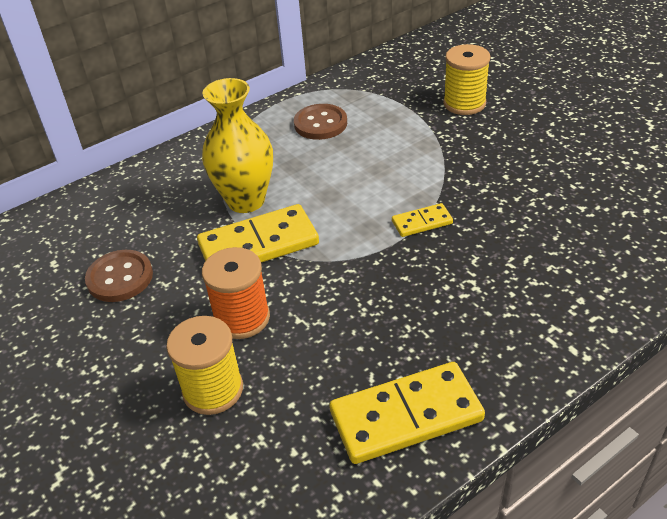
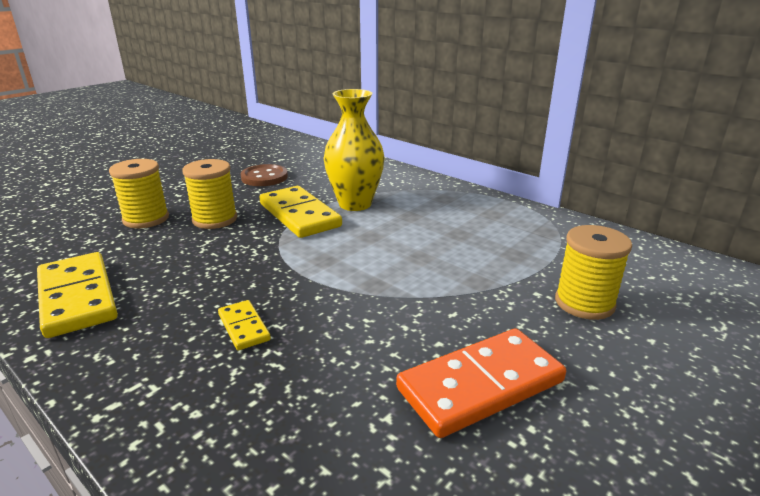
camera: 75 degrees right, 15 degrees down
(242, 318) = (215, 219): orange spool -> yellow spool
(320, 124) = (483, 221): brown button -> none
(422, 222) = (336, 288): yellow domino -> yellow domino (243, 327)
(552, 164) = (480, 385): none -> orange domino

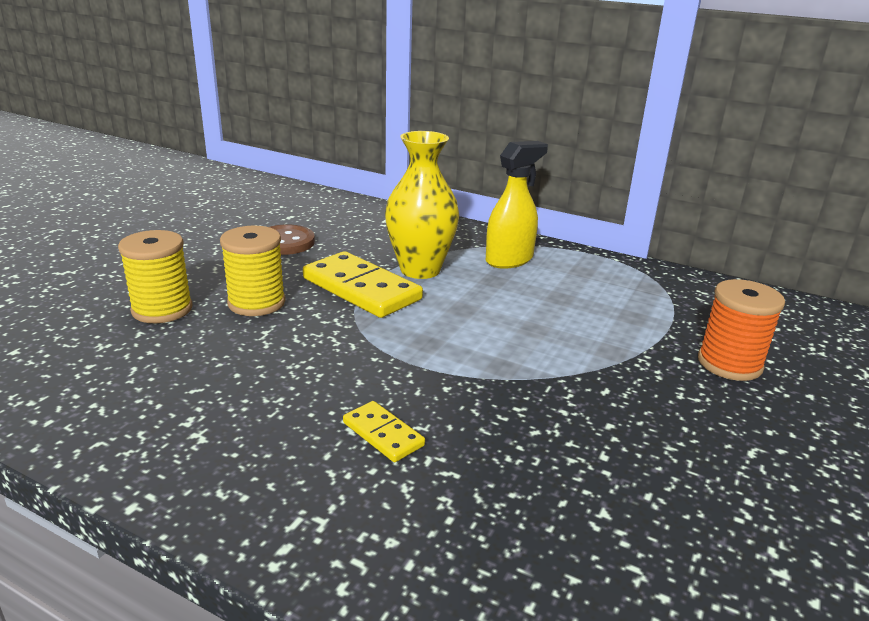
camera: 15 degrees left, 0 degrees up
(77, 297) = (140, 423): yellow domino -> none
(434, 201) = (509, 260): none -> yellow spray bottle
(480, 385) = (677, 464): orange domino -> none
(584, 303) = (729, 364): yellow spool -> orange spool

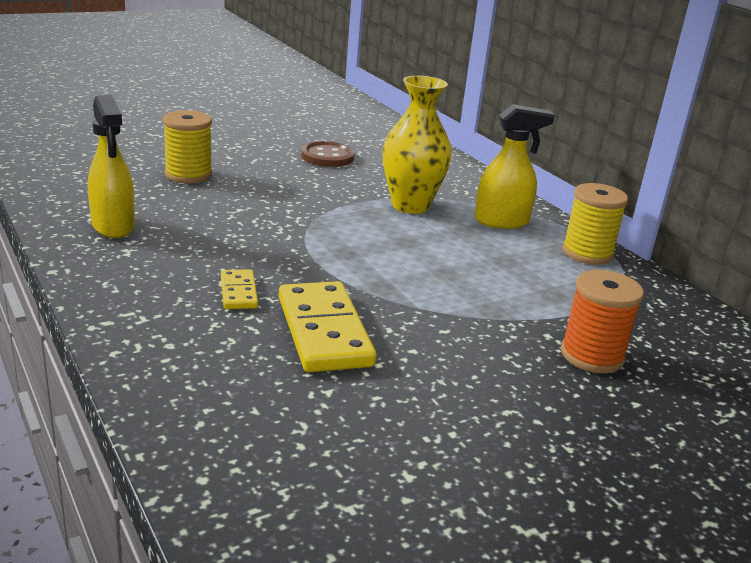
camera: 30 degrees right, 0 degrees up
(144, 409) = (113, 226): none -> yellow spray bottle
(256, 303) = (255, 190): yellow spool -> yellow spool (587, 253)
(361, 289) = (344, 204): yellow domino -> yellow domino (324, 331)

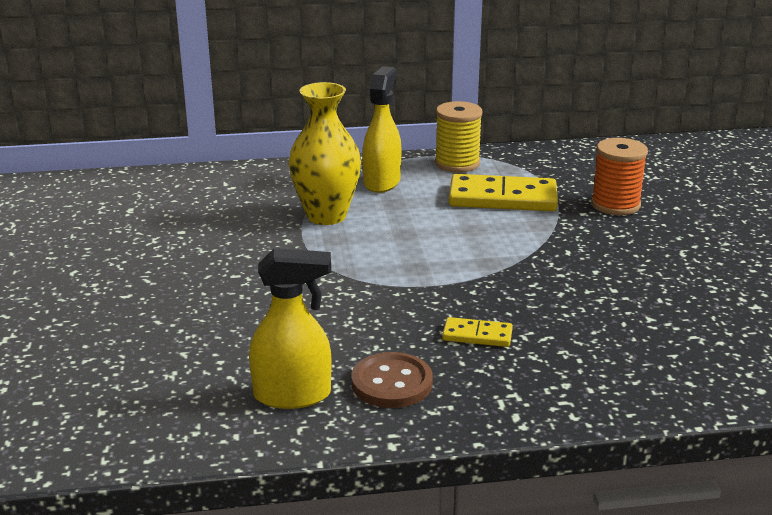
camera: 65 degrees left, 0 degrees up
(188, 175) = (168, 329): yellow spool -> none
(324, 331) = (559, 304): yellow domino -> yellow domino (502, 198)
(327, 156) = (170, 235): brown button -> brown button (392, 383)

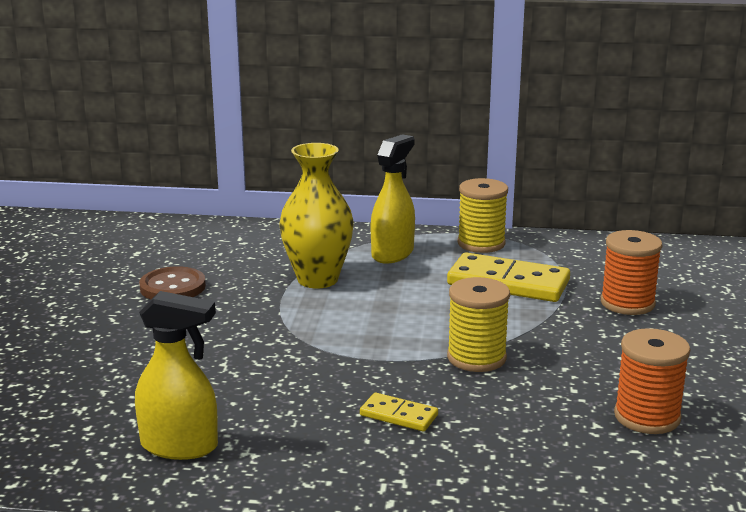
camera: 15 degrees right, 5 degrees down
(392, 383) = (283, 449): brown button -> brown button (172, 287)
(515, 272) = (476, 358): none -> yellow spool
(687, 305) = (647, 417): none -> orange spool

